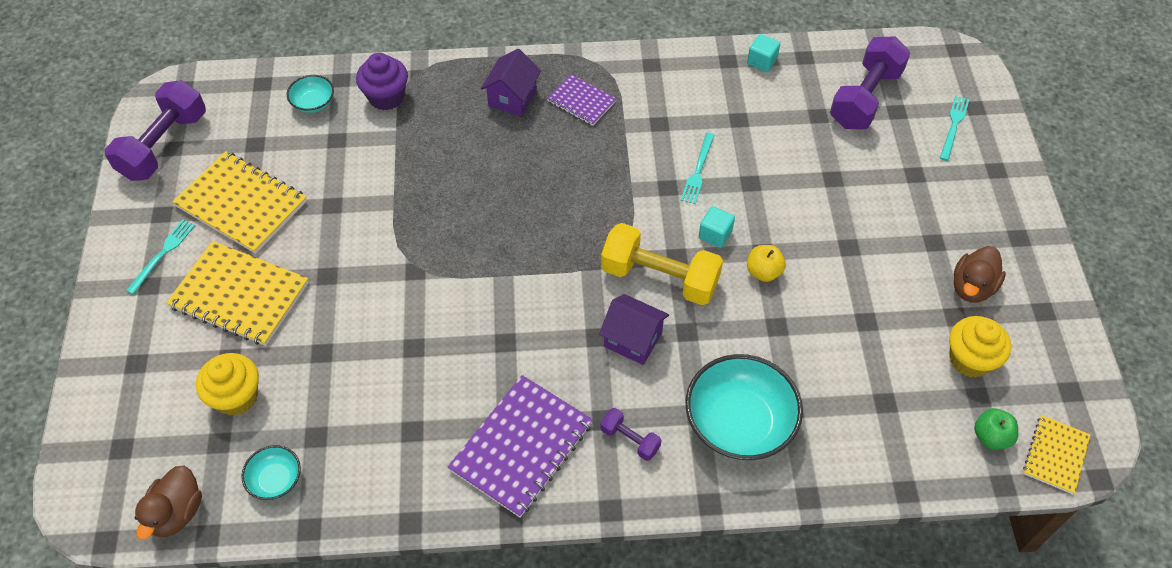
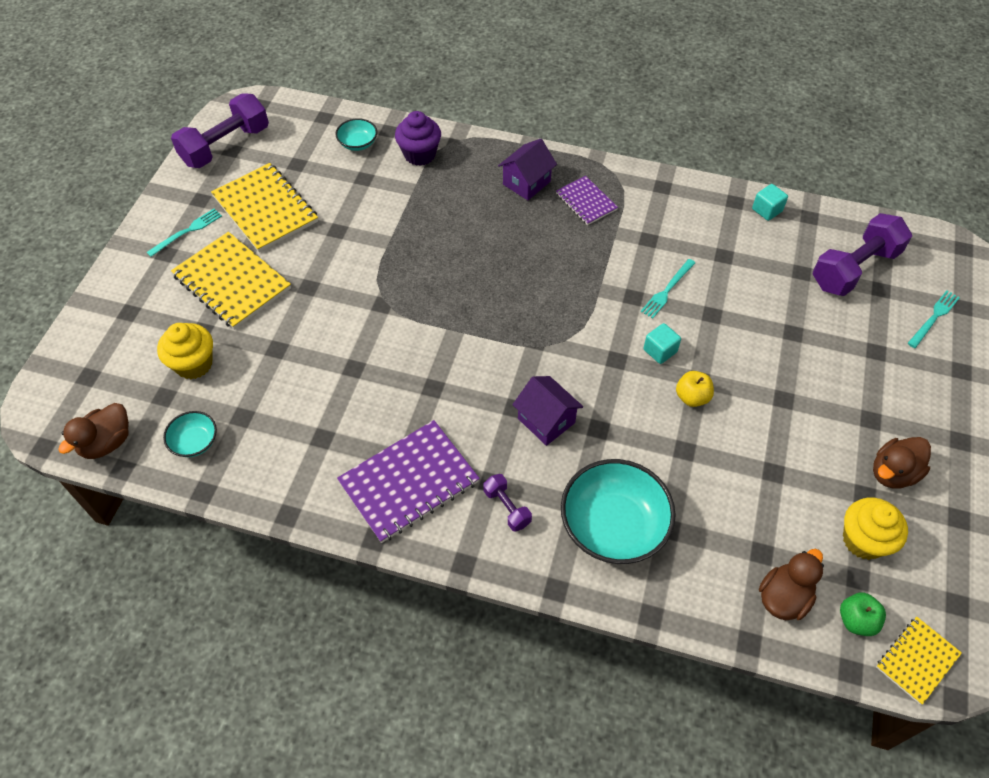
camera: 20 degrees right, 0 degrees up
(659, 278) = (593, 373): yellow dumbbell -> none
(920, 437) = (783, 597): none -> brown duck

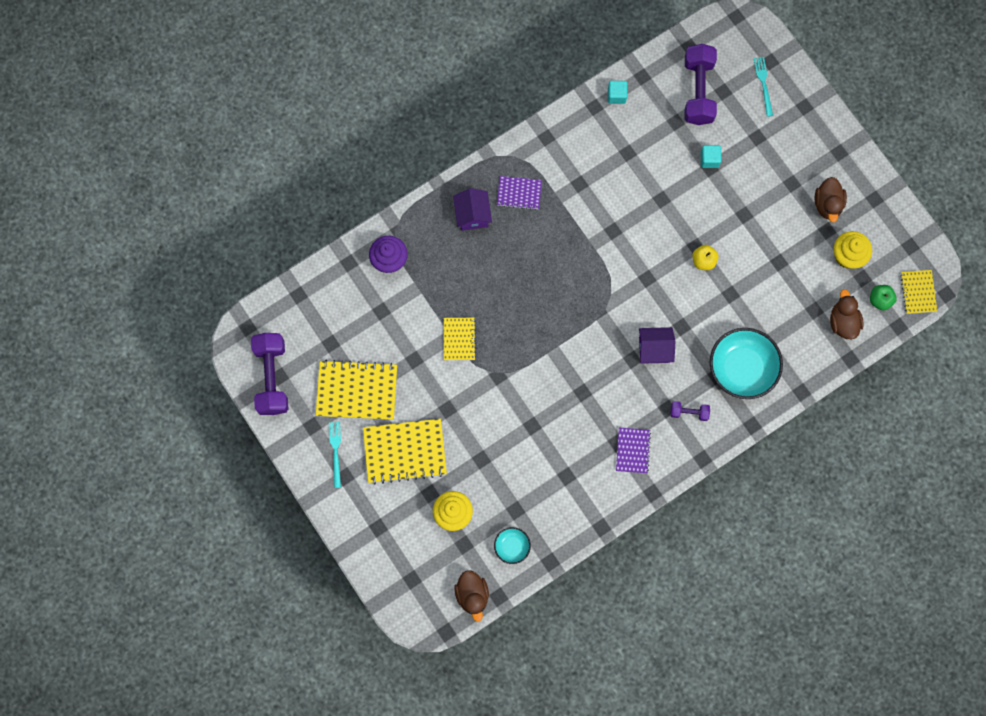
camera: 50 degrees left, 20 degrees up
(358, 143) = (344, 291): turquoise bowl -> none
(391, 250) = (459, 339): none -> yellow notebook
(409, 482) = (632, 450): purple notebook -> purple notebook, size x0.56
(660, 351) = (661, 250): turquoise cube -> turquoise cube (709, 159)
(667, 290) = (624, 207): turquoise fork -> none

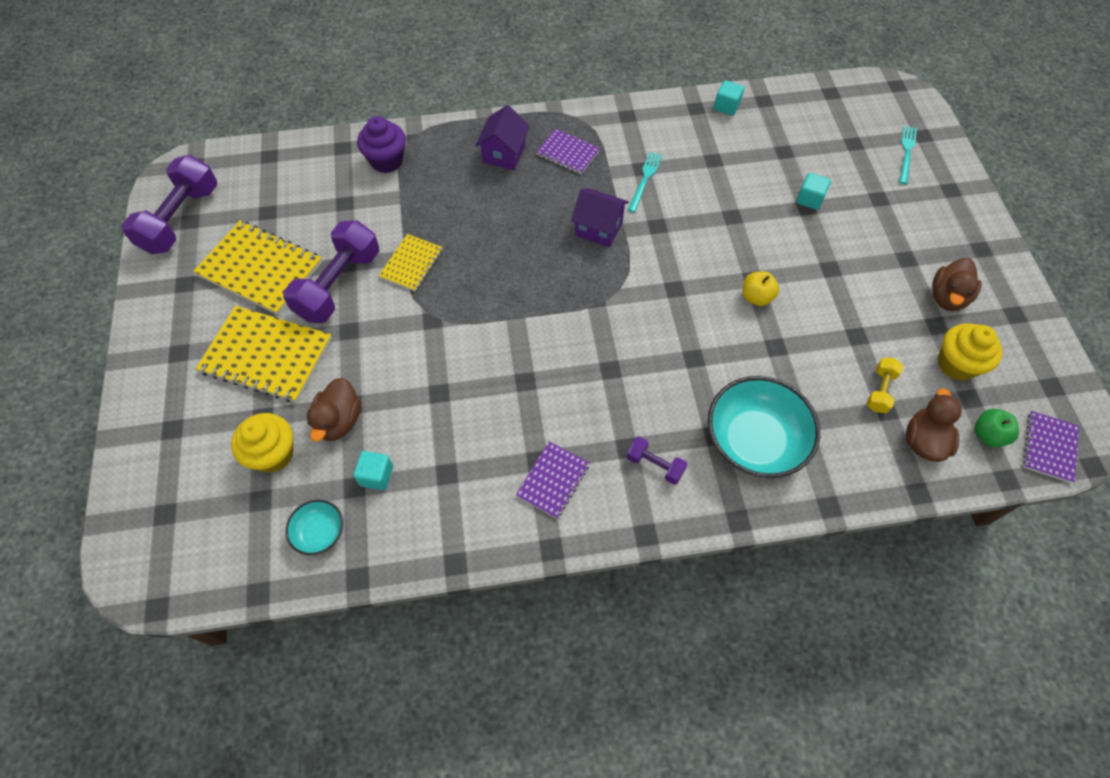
camera: 25 degrees right, 15 degrees down
(335, 452) = (188, 322): turquoise fork -> turquoise fork (644, 180)
(472, 595) = (225, 573): brown duck -> brown duck (339, 421)
(525, 497) = (376, 476): none -> turquoise cube
(654, 349) = (644, 369): purple house -> purple house (598, 228)
(698, 91) = (823, 133): purple dumbbell -> purple dumbbell (338, 285)
(806, 297) = (880, 390): none -> yellow dumbbell
(918, 292) = (1049, 447): yellow notebook -> purple notebook

